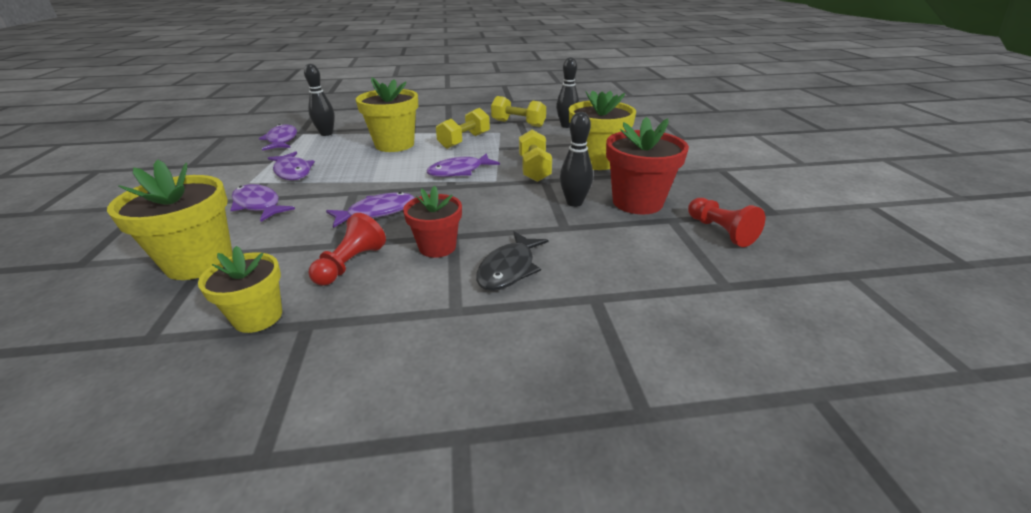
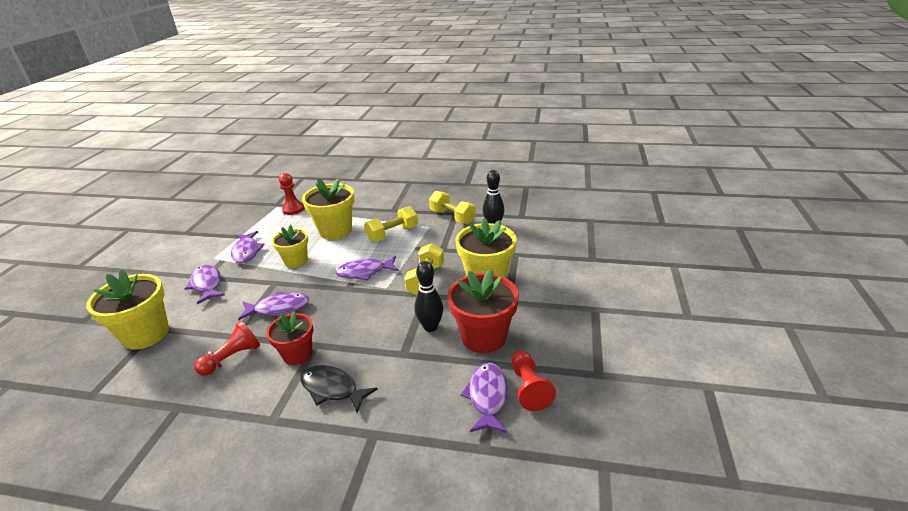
camera: 20 degrees right, 0 degrees up
(258, 317) = (154, 393): yellow flower pot -> yellow flower pot (296, 261)
(282, 140) = (258, 213): purple fish -> purple fish (487, 396)
(326, 133) = (293, 209): black bowling pin -> red pawn
(509, 269) = (332, 389): black fish -> black fish turned 75 degrees clockwise

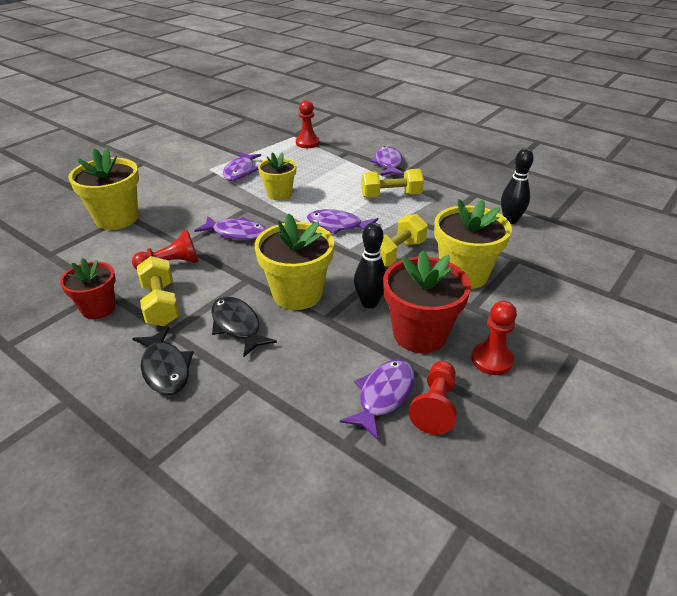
camera: 25 degrees right, 5 degrees up
(207, 284) = (189, 191): purple fish -> purple fish (388, 163)
(290, 454) = (165, 368): none -> black fish
(297, 354) = (227, 282): red flower pot -> red flower pot (98, 308)
(335, 230) = (335, 175): yellow flower pot -> yellow flower pot (297, 294)
(452, 217) = (468, 197): yellow dumbbell -> yellow dumbbell (160, 304)
(545, 336) = (491, 360): none -> red pawn

